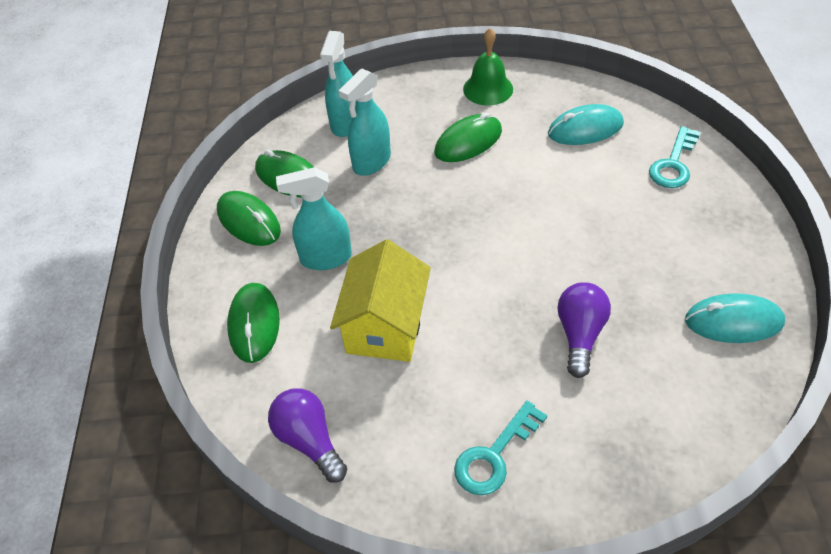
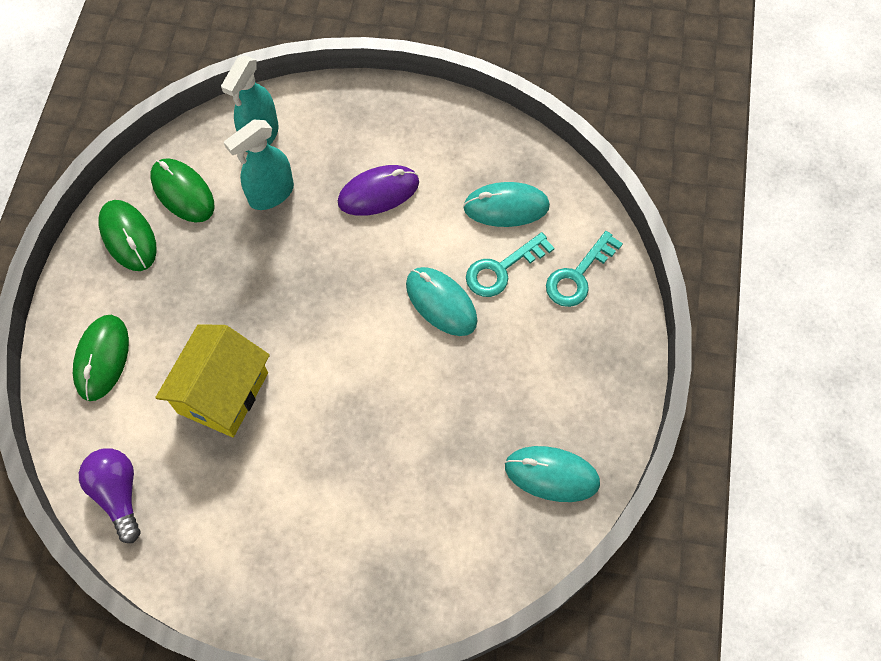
camera: 10 degrees right, 15 degrees up
(325, 258) = (190, 300): turquoise spray bottle -> none
(468, 142) = (378, 193): green mouse -> purple mouse
(488, 89) = (425, 126): green bell -> none
(494, 455) = (276, 552): turquoise key -> turquoise key (502, 269)
(562, 209) = (441, 303): none -> turquoise mouse
(580, 334) = (400, 450): purple light bulb -> none

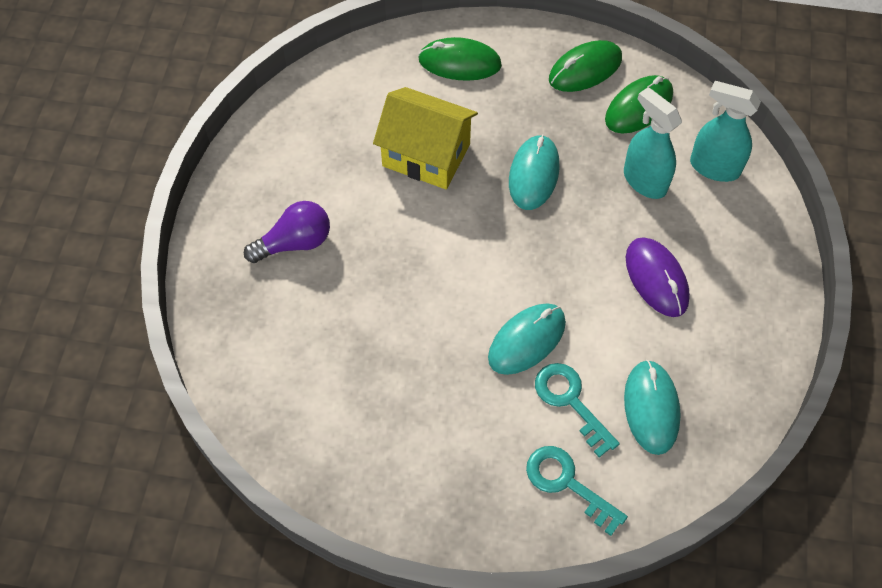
camera: 90 degrees right, 5 degrees down
(118, 494) = (333, 87): purple light bulb -> purple light bulb (295, 242)
(551, 475) = (333, 445): turquoise mouse -> turquoise mouse (534, 174)

